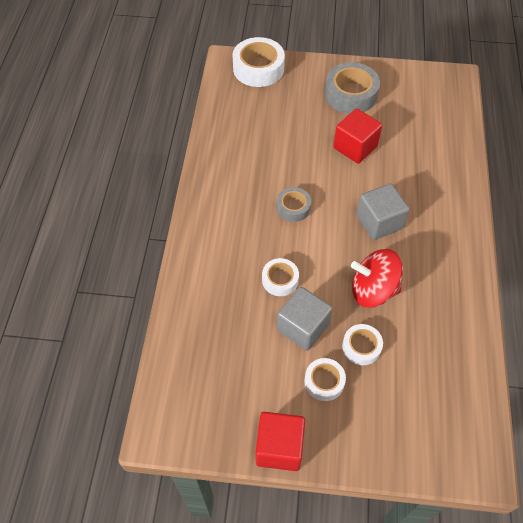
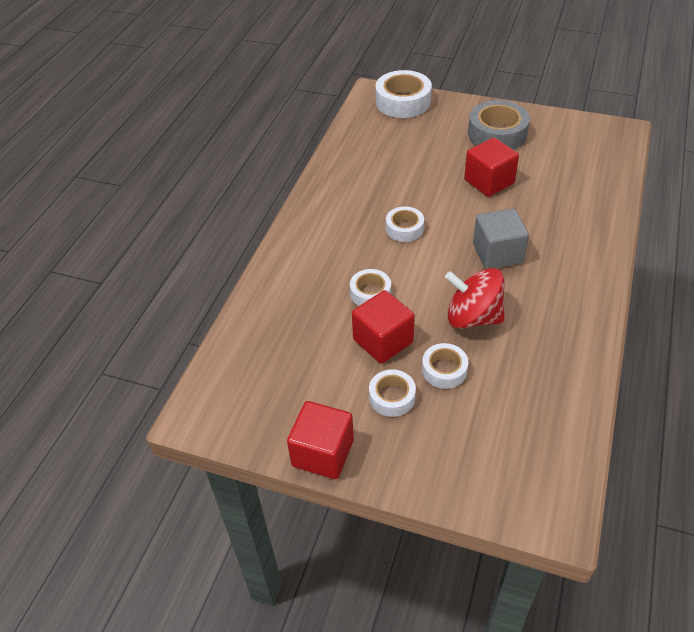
camera: 15 degrees right, 10 degrees down
(293, 207) = (404, 228): grey tape -> white tape
(303, 327) = (383, 341): grey cube -> red cube

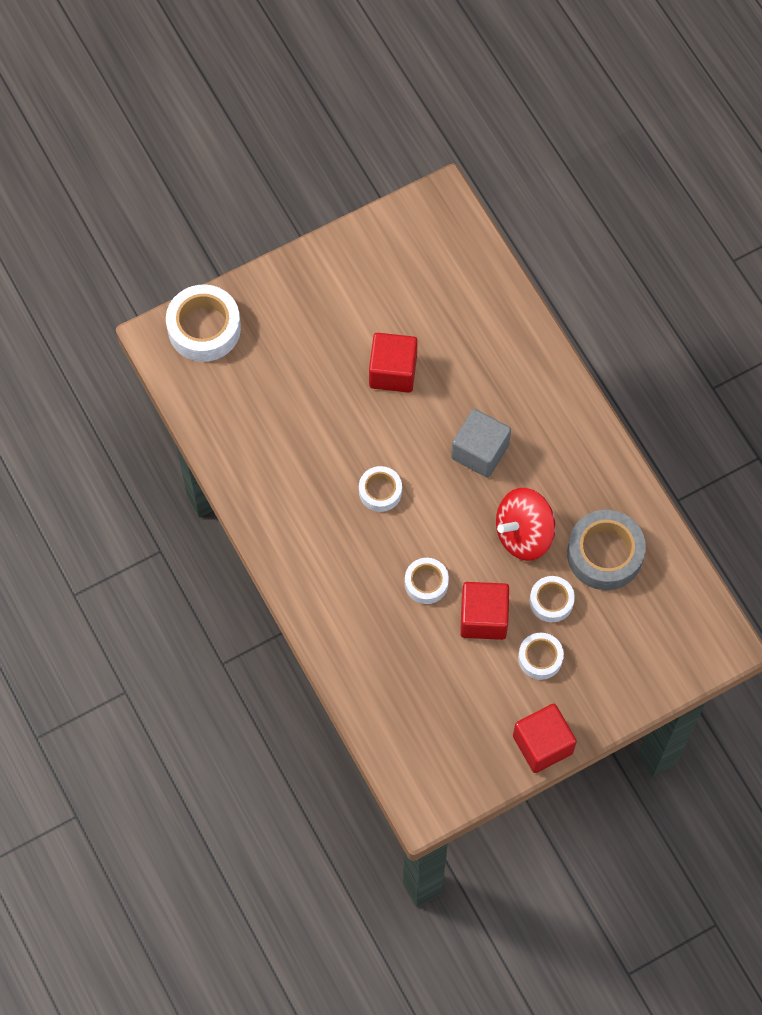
camera: 50 degrees left, 20 degrees up
(497, 134) = (339, 300): grey tape -> grey tape (605, 554)

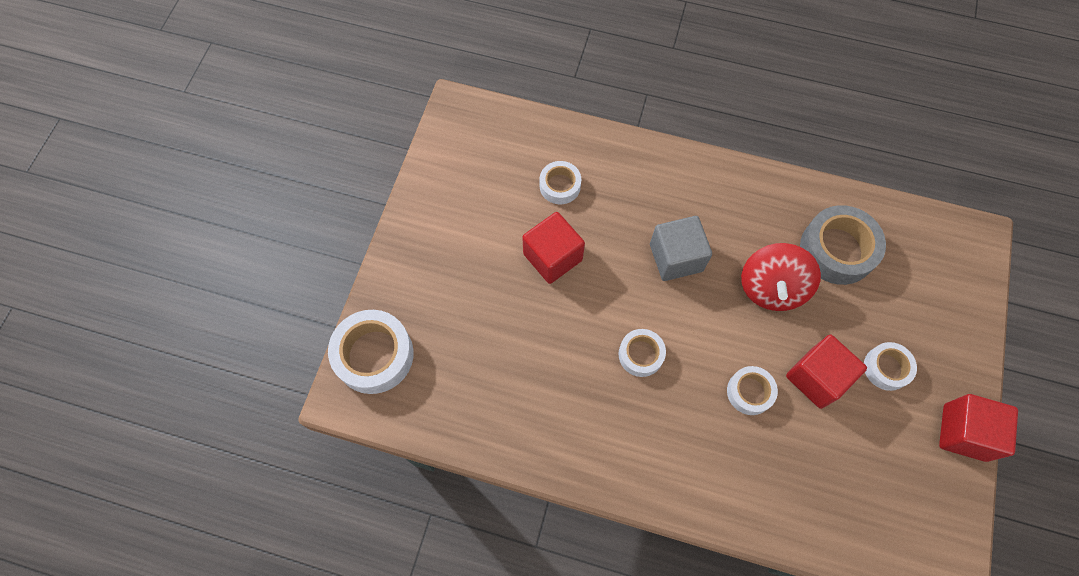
camera: 45 degrees left, 0 degrees up
(551, 601) = (844, 318): white tape -> white tape (560, 186)

